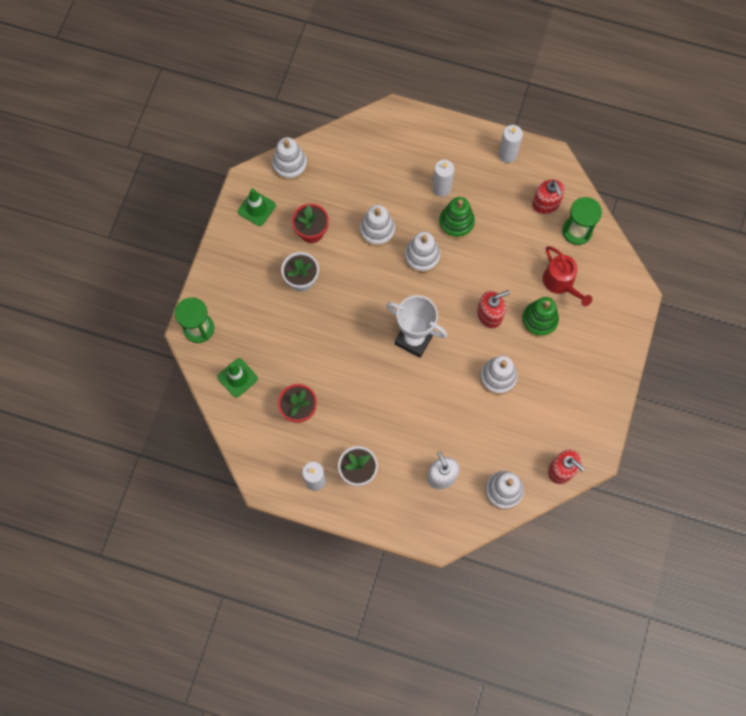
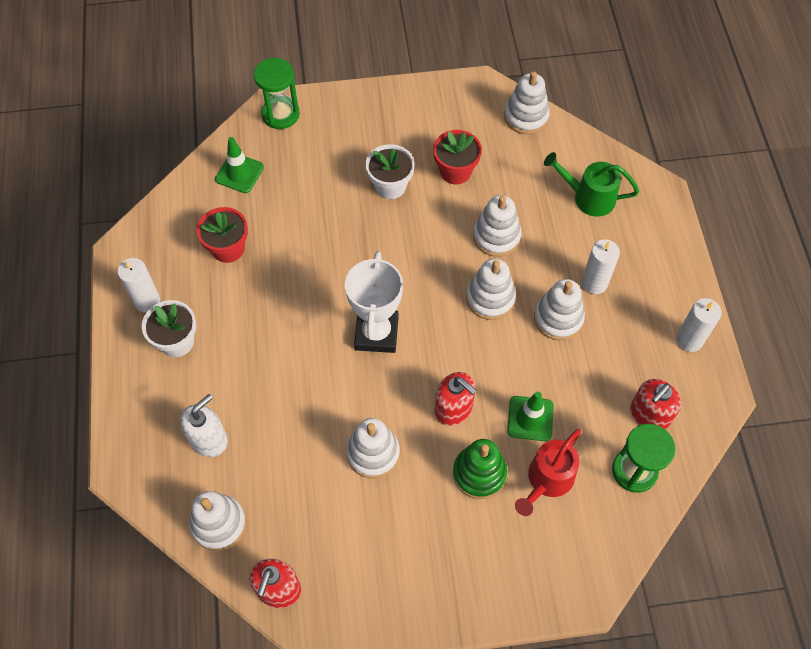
camera: 65 degrees right, 10 degrees down
(256, 208) = (453, 108): green traffic cone -> green traffic cone (530, 418)
(375, 159) = (588, 197): none -> green watering can
(456, 223) = (558, 318): green stacking toy -> white stacking toy

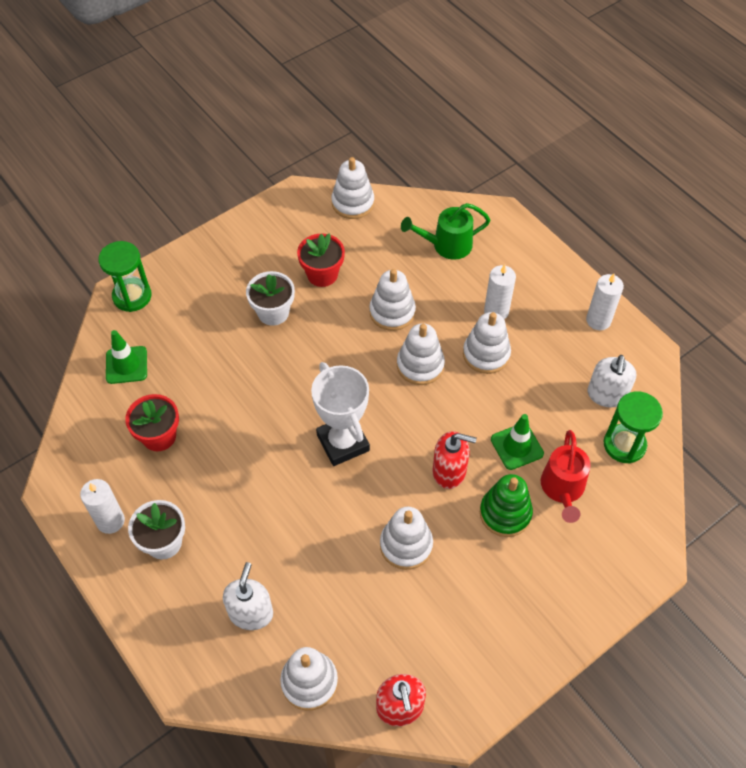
camera: 30 degrees left, 5 degrees down
(649, 415) = (606, 395): red soap dispenser -> white soap dispenser

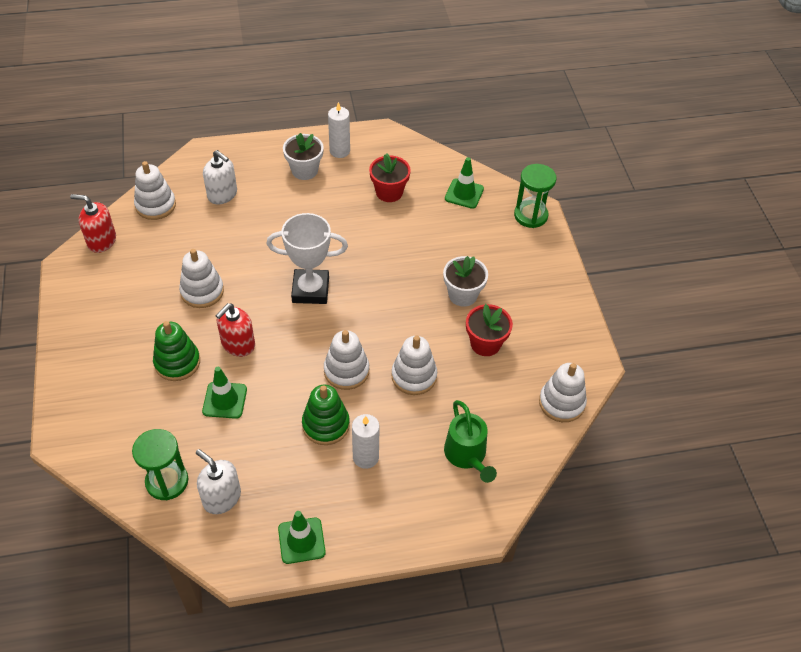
camera: 115 degrees right, 5 degrees down
(446, 245) = (467, 456): green watering can -> green watering can turned 150 degrees clockwise
(486, 354) = (326, 425): white stacking toy -> green stacking toy
(562, 489) = (165, 411): red watering can -> none
(598, 320) = (301, 540): white candle -> green traffic cone

